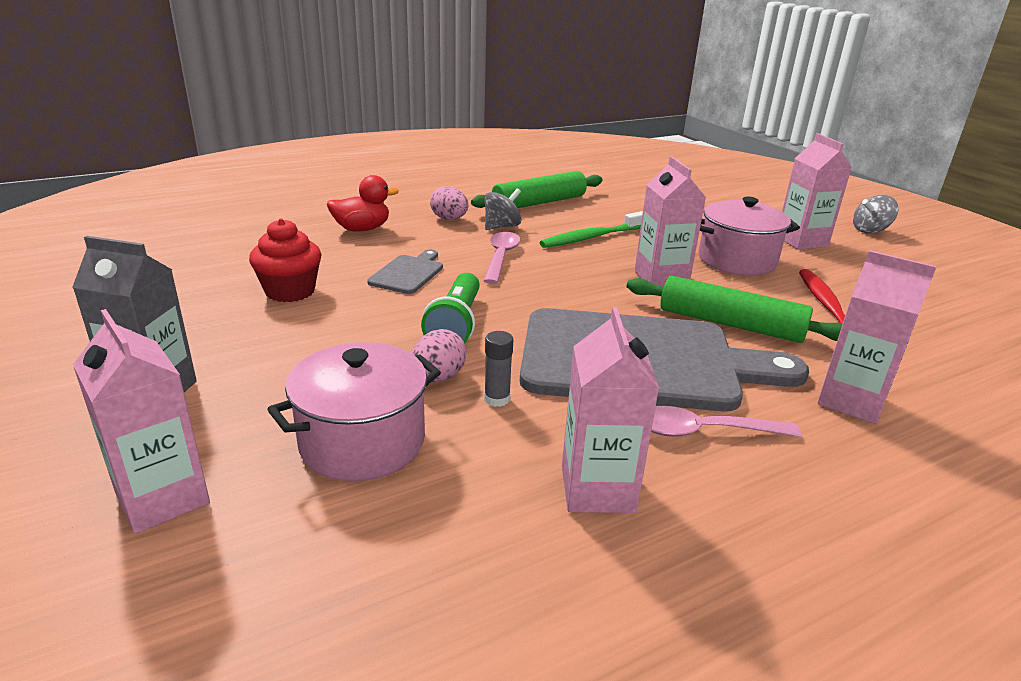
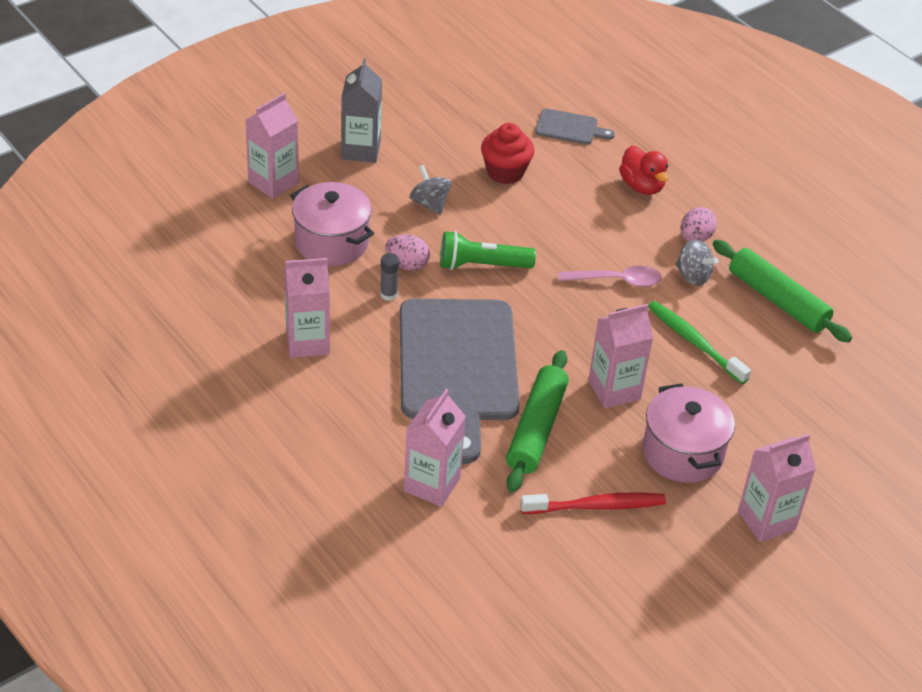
camera: 80 degrees right, 15 degrees up
(408, 273) = (560, 228): grey cutting board -> grey cutting board (569, 128)
(705, 431) = (374, 395): pink spoon -> none
(870, 230) = (838, 599): grey spinning top -> grey spinning top (430, 204)

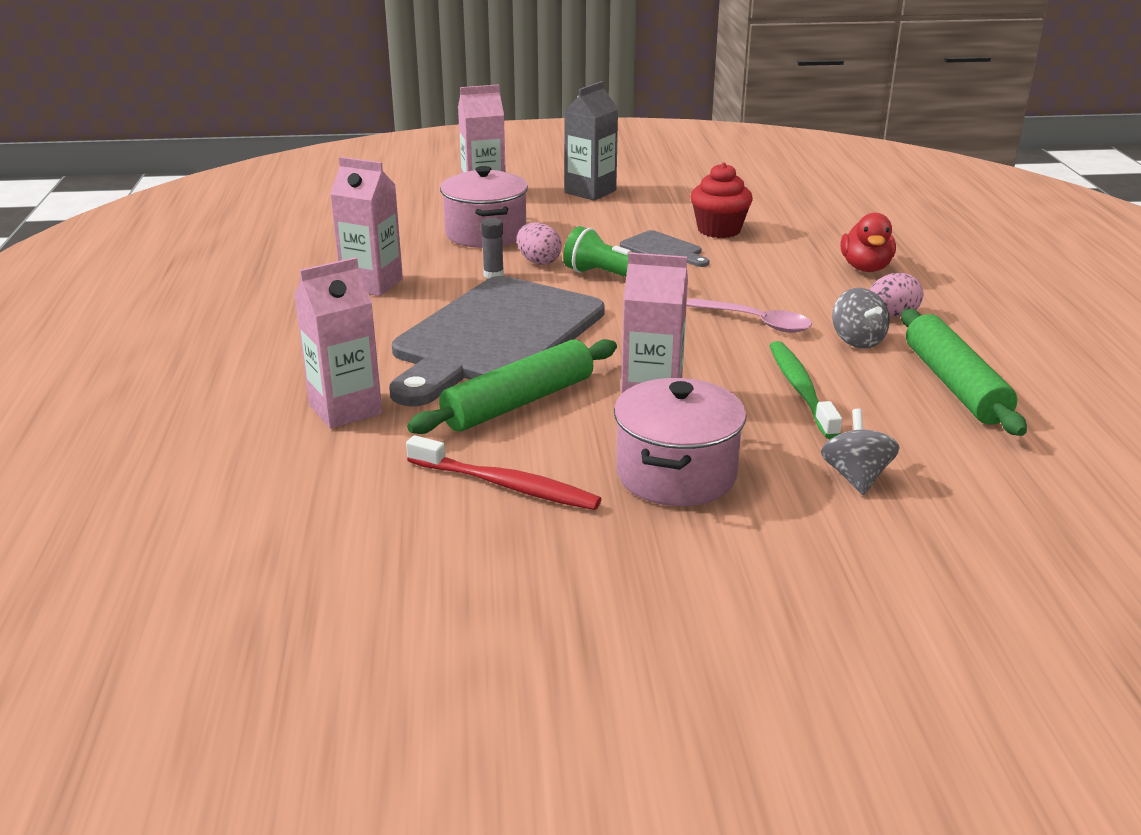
camera: 35 degrees right, 15 degrees down
(430, 204) = (614, 232): grey spinning top -> grey spinning top (856, 477)
(569, 128) = (825, 218): grey cutting board -> grey cutting board (663, 250)
(766, 520) = (723, 574): pink carton -> none

